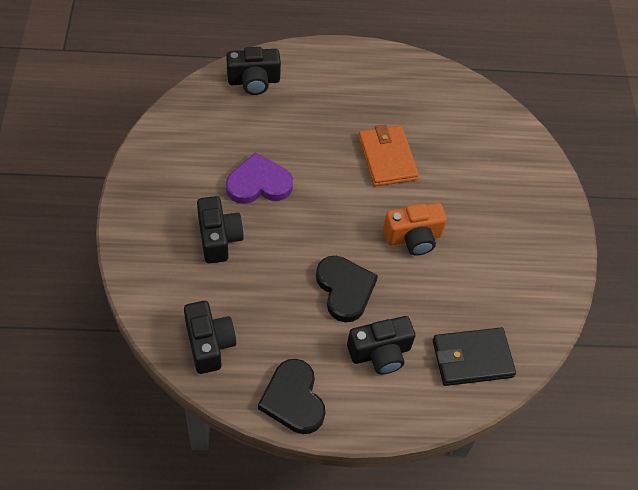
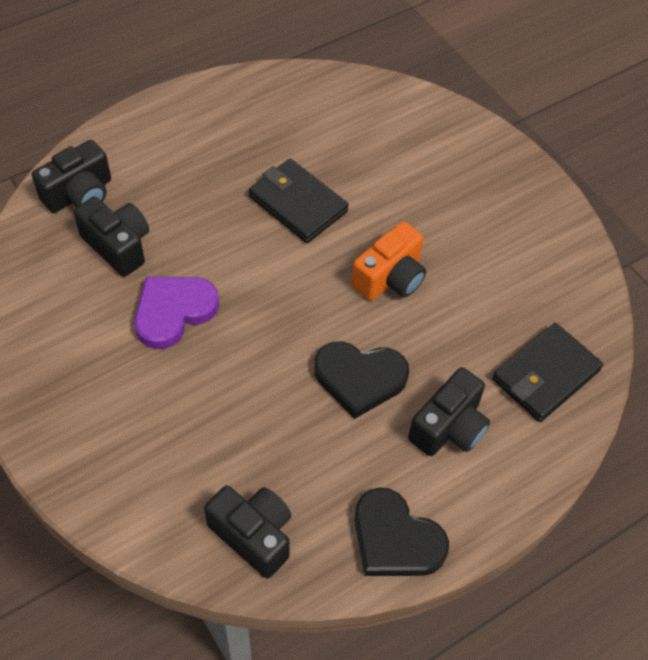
camera: 30 degrees left, 0 degrees up
(218, 238) = (173, 403): black camera -> black camera (118, 246)
(345, 289) = (360, 379): black heart -> black heart turned 150 degrees clockwise
(387, 158) = (297, 204): orange wallet -> black wallet

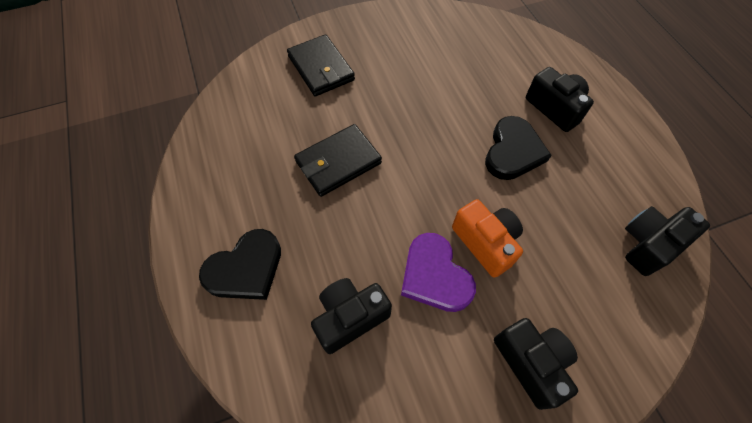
camera: 75 degrees left, 5 degrees up
(79, 194) = (274, 350): black camera -> black camera (531, 363)
(390, 278) = (424, 116): orange camera -> orange camera (485, 243)
(395, 539) = (643, 155): black heart -> black heart (246, 269)
(545, 375) = (516, 51): black wallet -> black wallet (321, 68)

